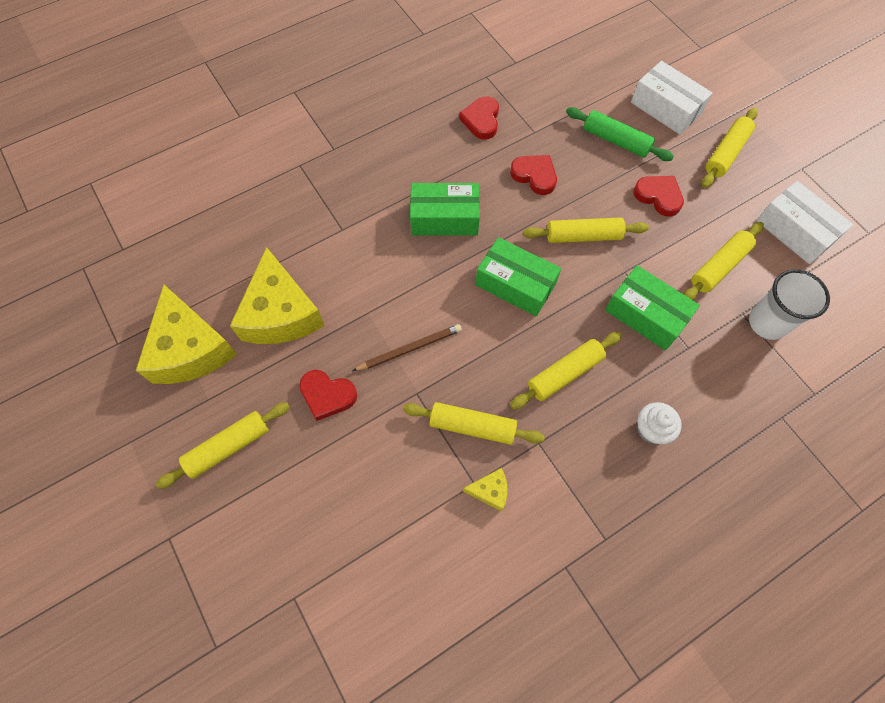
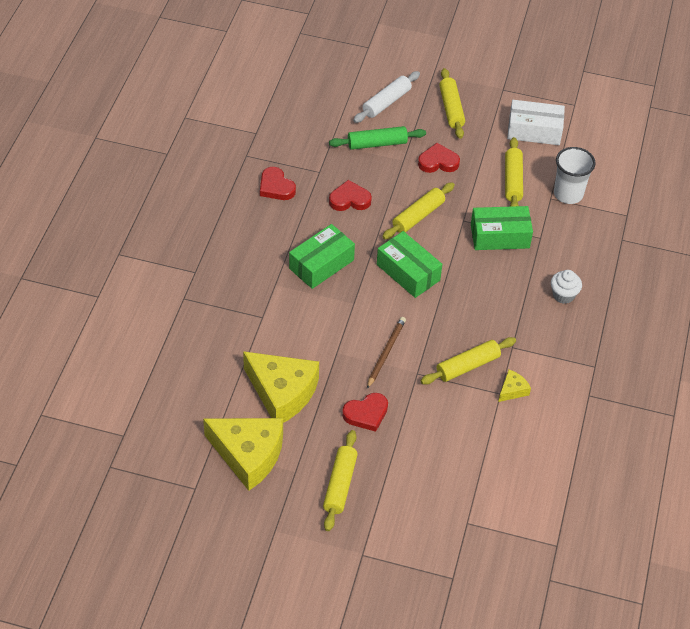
camera: 45 degrees left, 15 degrees down
(515, 284) = (408, 272): green box -> green box turned 60 degrees clockwise
(564, 374) = (488, 300): yellow rolling pin -> none
(665, 108) = (386, 102): white box -> white rolling pin

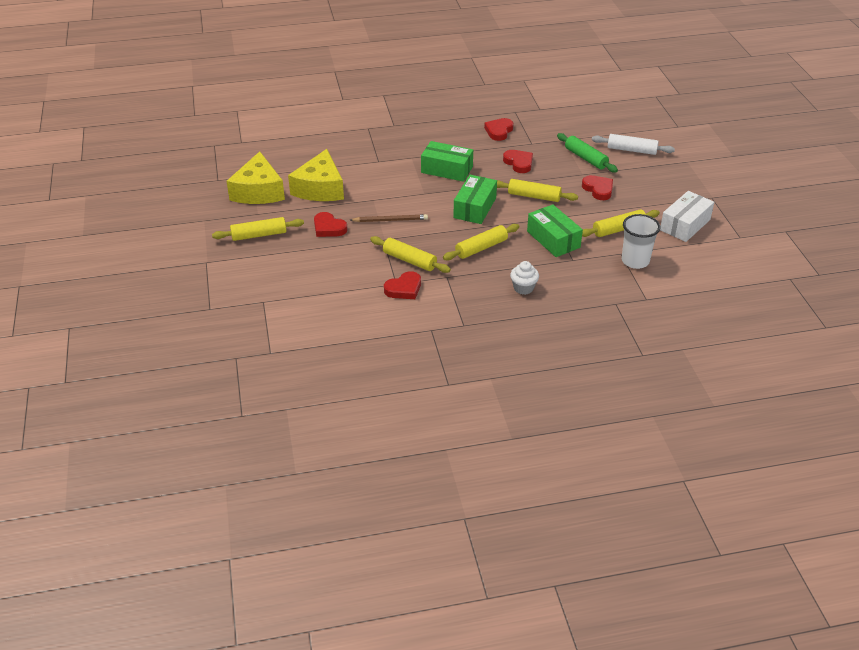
camera: 65 degrees right, 10 degrees down
(451, 108) = (660, 179): yellow rolling pin -> yellow rolling pin (481, 248)
(512, 390) = (404, 289): yellow cheese -> red heart
(534, 131) = (685, 225): white box -> white box turned 60 degrees clockwise

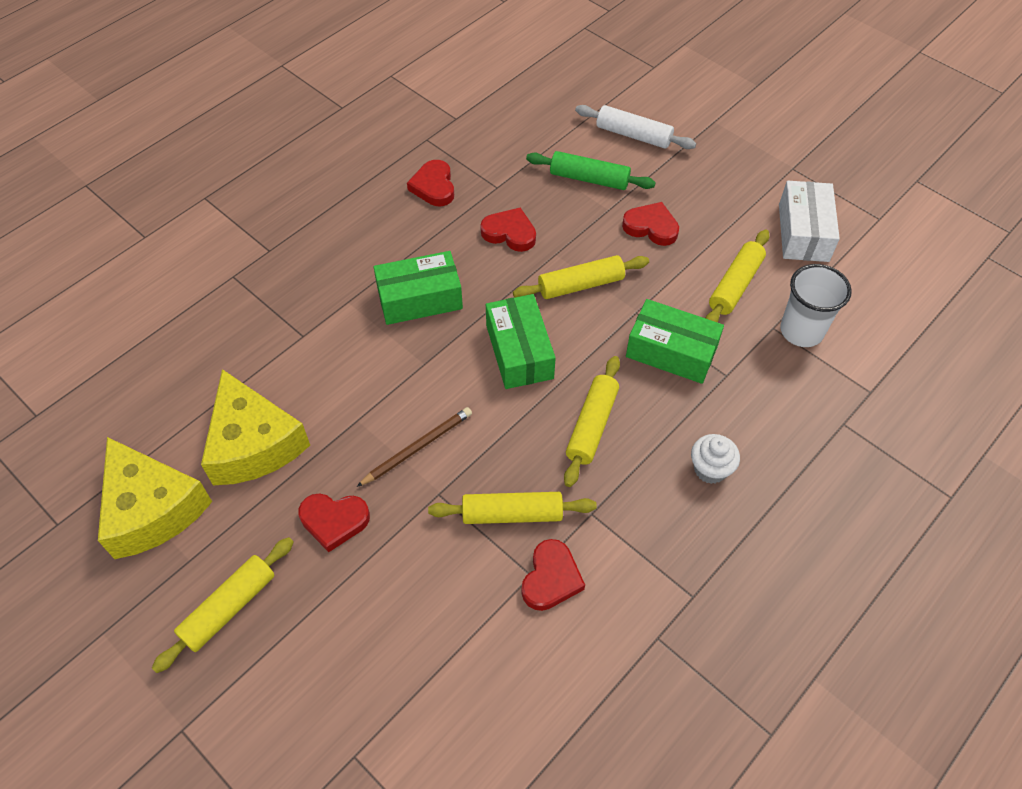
camera: 35 degrees left, 15 degrees up
(632, 150) = (633, 135): white rolling pin -> white rolling pin turned 45 degrees clockwise

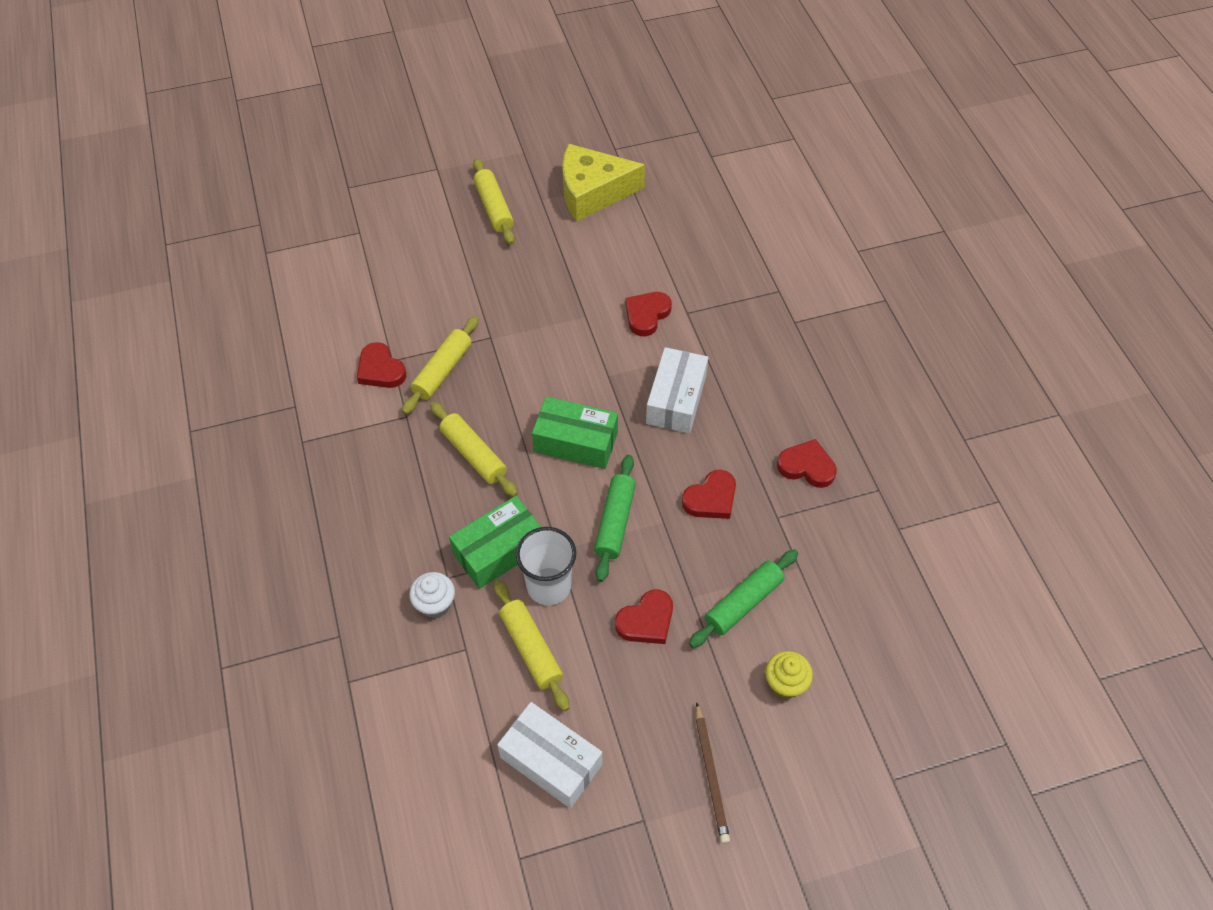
camera: 120 degrees right, 0 degrees up
(253, 444) = (607, 254): yellow cheese -> none
(334, 521) = (513, 275): red heart -> red heart (646, 315)
(417, 447) = (536, 341): brown pencil -> brown pencil (711, 775)
(420, 299) = (676, 400): green box -> white box
(580, 285) = (615, 522): yellow rolling pin -> green rolling pin
(633, 135) = (785, 683): white rolling pin -> yellow cupcake
(710, 469) = (379, 511): white cupcake -> white cupcake (435, 604)
(801, 331) = (445, 670): white cup -> white cup (549, 586)

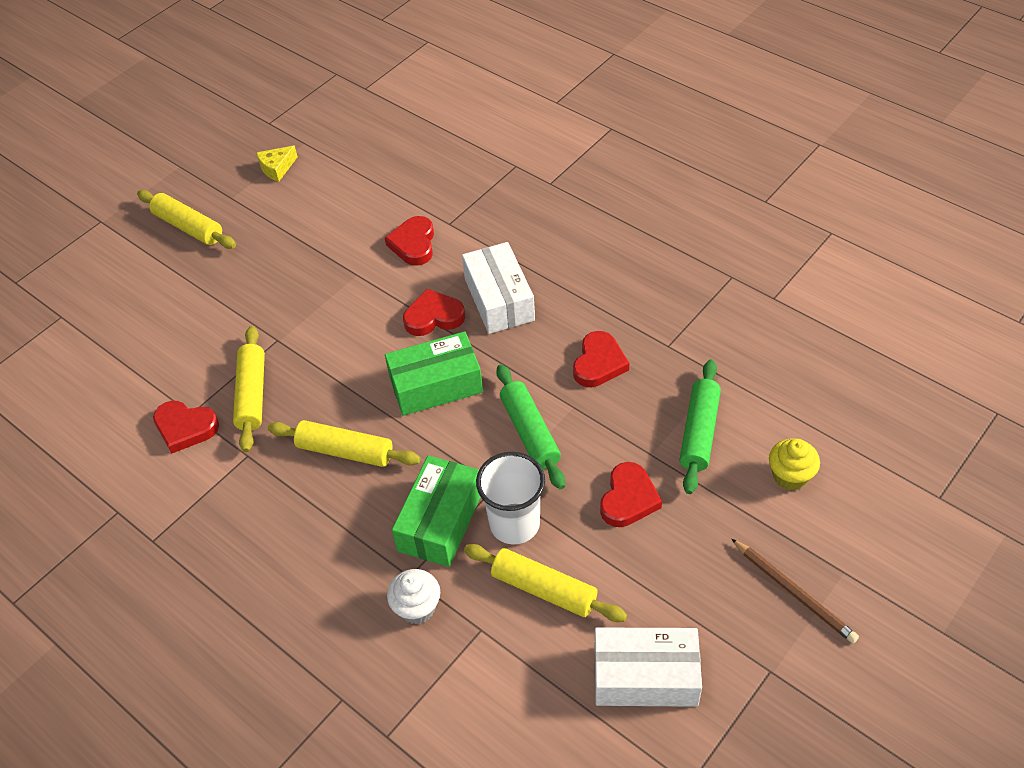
camera: 30 degrees left, 5 degrees down
(592, 192) = (277, 168): yellow cheese -> yellow cheese, size x0.43
(806, 466) = (658, 291): red heart -> red heart (433, 317)

